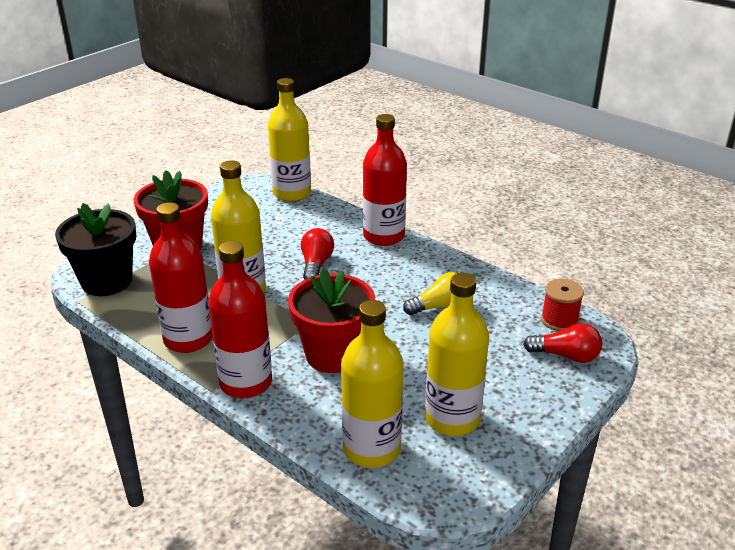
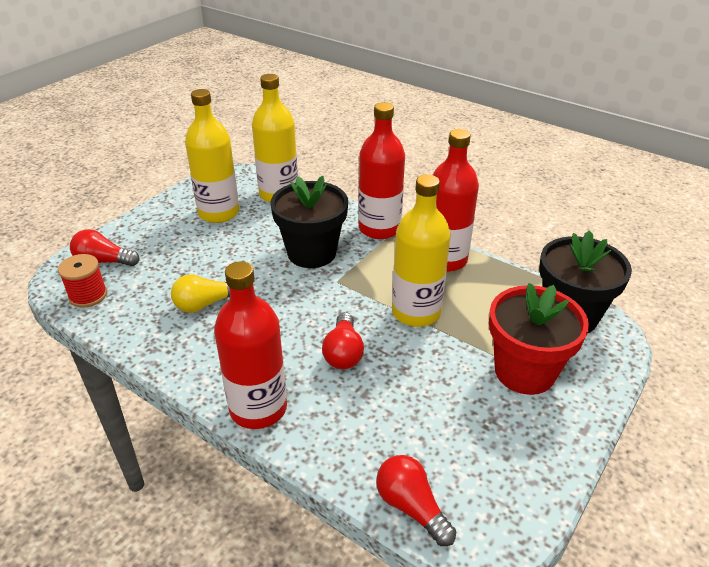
camera: 175 degrees right, 5 degrees up
(292, 193) = (411, 507): yellow bottle -> red light bulb
(333, 354) = (311, 253): red flower pot -> black flower pot

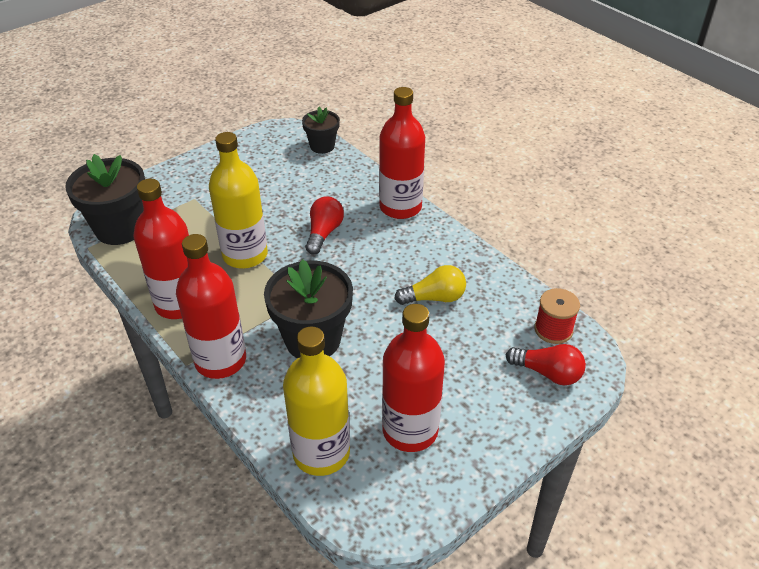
camera: 165 degrees left, 5 degrees up
(219, 213) = (410, 430): yellow bottle -> red bottle
(411, 507) = (322, 146): red light bulb -> black flower pot
(524, 371) = (196, 197): red flower pot -> none

